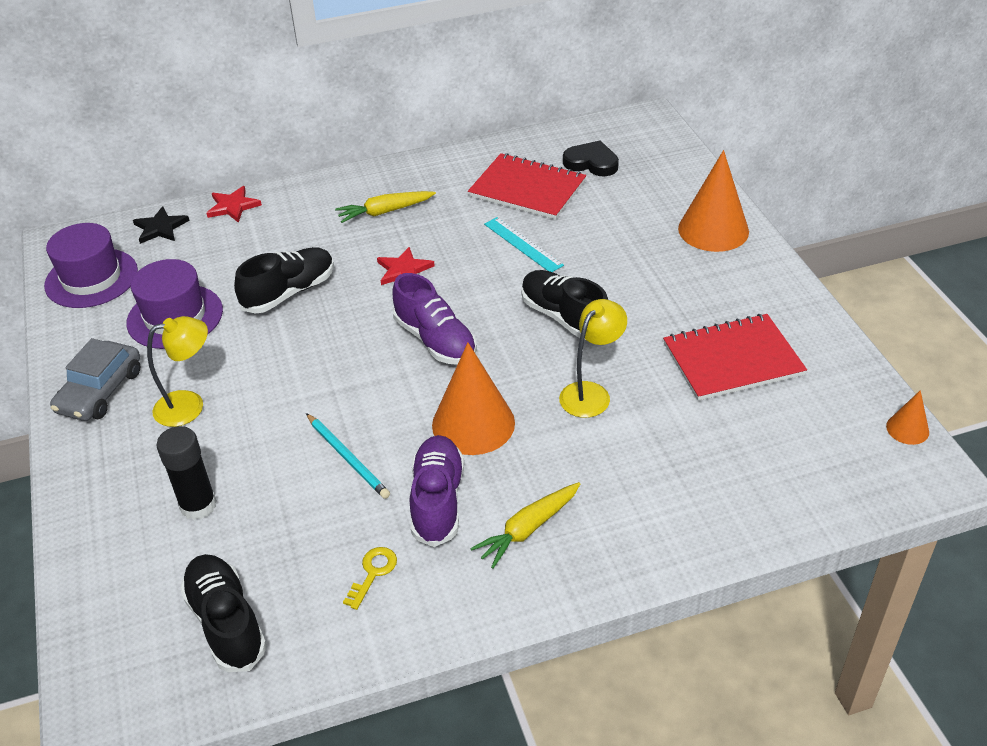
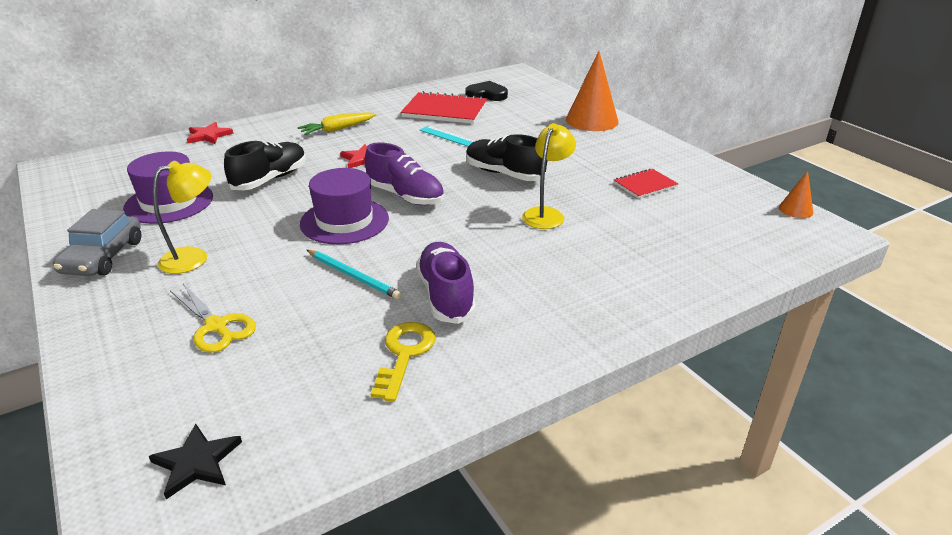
camera: 15 degrees left, 10 degrees down
(91, 278) = (86, 186): purple hat -> purple hat (344, 221)
(160, 228) = (146, 152): black star -> black star (196, 462)
(198, 505) = (216, 326): black glue stick -> yellow scissors
(226, 622) = (266, 415): black shoe -> none
(373, 573) = (404, 354): yellow key -> yellow key, size x1.53
(473, 423) = (457, 242): orange cone -> none
(528, 529) = (534, 305): yellow carrot -> none
(733, 360) = (645, 185): red notebook -> red notebook, size x0.56

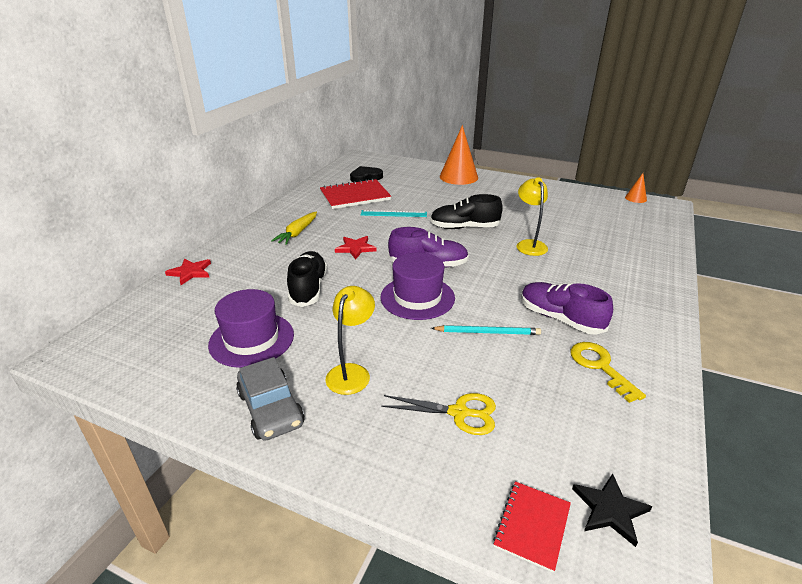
camera: 35 degrees left, 0 degrees up
(645, 185) = (550, 208): red notebook -> red notebook (532, 526)

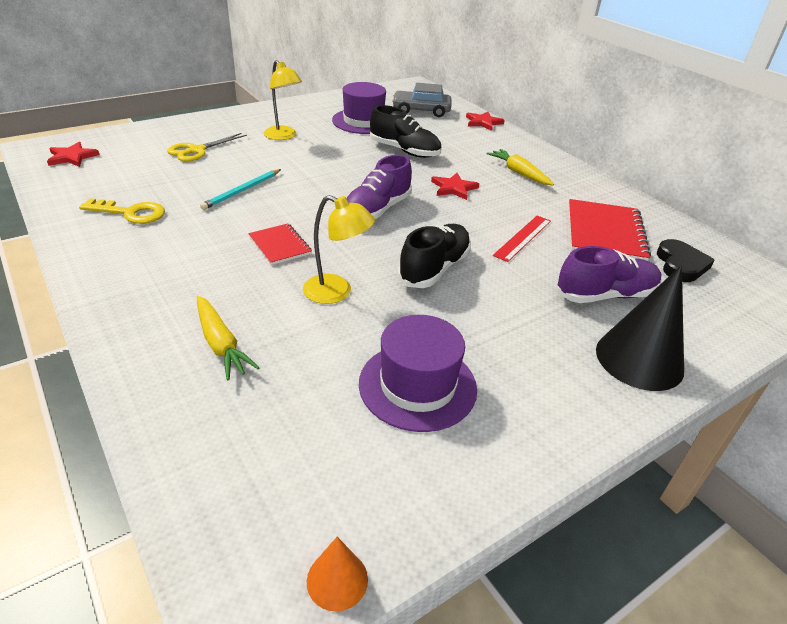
camera: 120 degrees right, 5 degrees up
(271, 409) = (290, 112): grey car -> grey car (421, 110)
(393, 213) = (523, 238): turquoise ruler -> red ruler
(417, 297) = (330, 184): purple hat -> purple hat (417, 385)
(458, 177) = (639, 359): orange cone -> black cone
(532, 526) = (109, 138): red notebook -> red notebook (280, 245)
(560, 319) = (199, 230): purple shoe -> purple shoe (605, 295)
(610, 510) = (72, 157): black star -> red star
(614, 256) = (221, 344): none -> yellow carrot

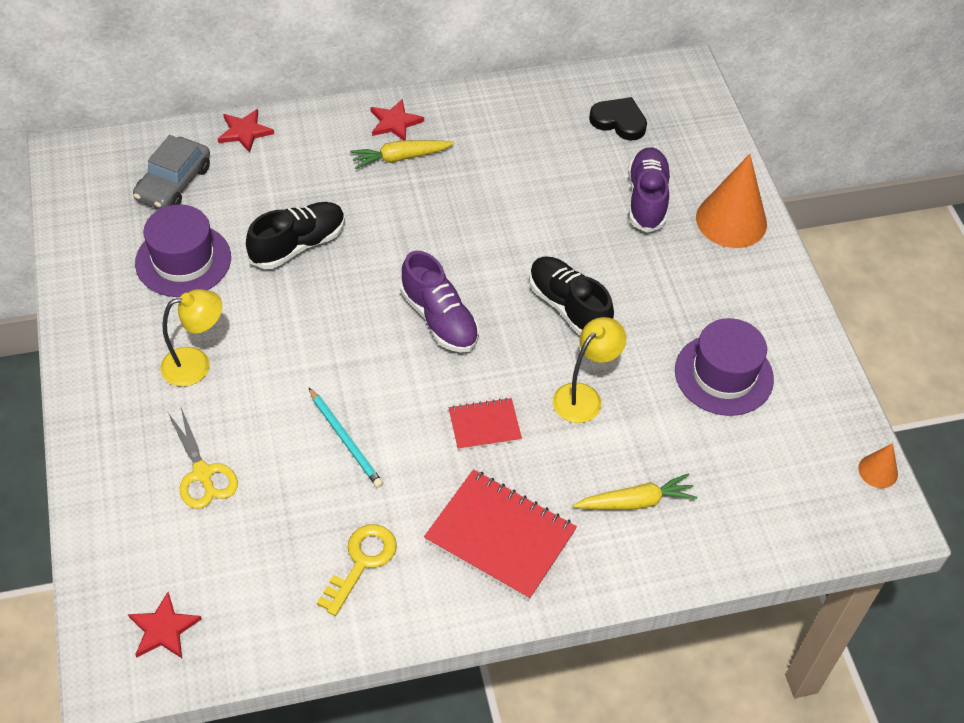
camera: 70 degrees left, 15 degrees up
(453, 188) = (414, 232): red star -> red star (395, 122)
(523, 238) = (537, 215): red ruler -> none
(604, 232) = (549, 147): red notebook -> red notebook (500, 536)
(639, 359) = (731, 220): black cone -> orange cone

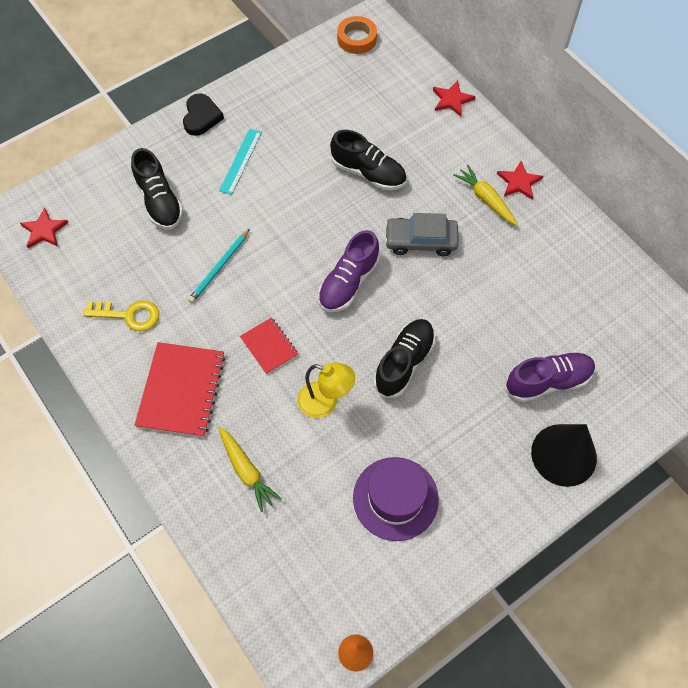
camera: 70 degrees right, 10 degrees up
(86, 181) = (357, 39): none -> orange tape
(174, 183) = (382, 83): grey car -> grey car (420, 241)
(183, 260) = (320, 117): purple hat -> none
(196, 364) = (240, 161): yellow lamp -> turquoise ruler
(202, 474) = (159, 201): yellow scissors -> black shoe
(619, 121) = (621, 332): black heart -> black heart (201, 117)
(731, 220) = (564, 454): orange cone -> black cone

